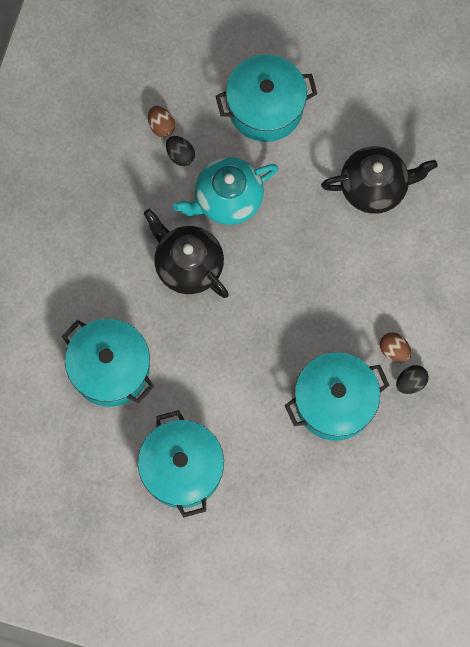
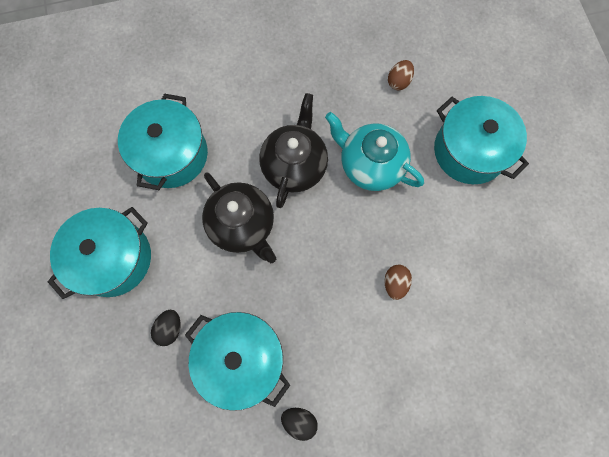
camera: 60 degrees right, 0 degrees up
(180, 155) = (384, 108): black egg -> black egg (170, 328)
(374, 187) = (462, 281): black teapot -> black teapot (242, 225)
(394, 350) = (321, 386): brown egg -> brown egg (395, 283)

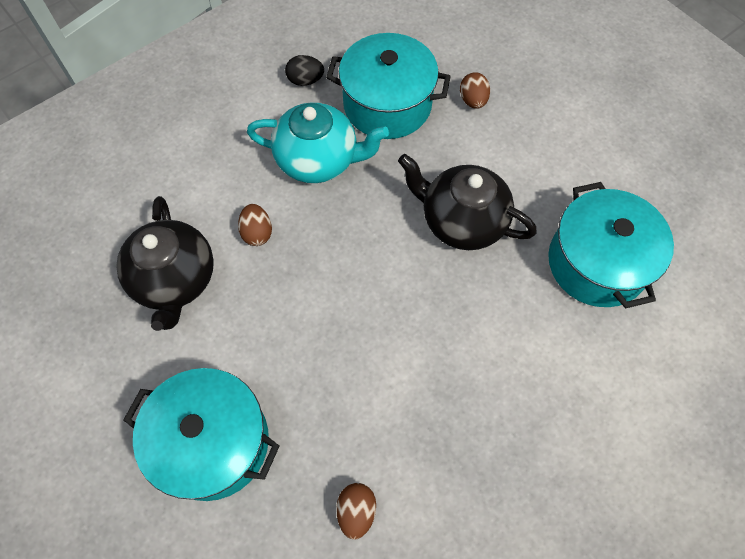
camera: 155 degrees right, 10 degrees down
(113, 258) = (574, 134): turquoise pot -> none
(170, 328) = (473, 100): black egg -> brown egg
(294, 165) = (441, 316): black teapot -> black teapot (175, 280)
(370, 165) = (344, 360): turquoise teapot -> turquoise teapot (318, 160)

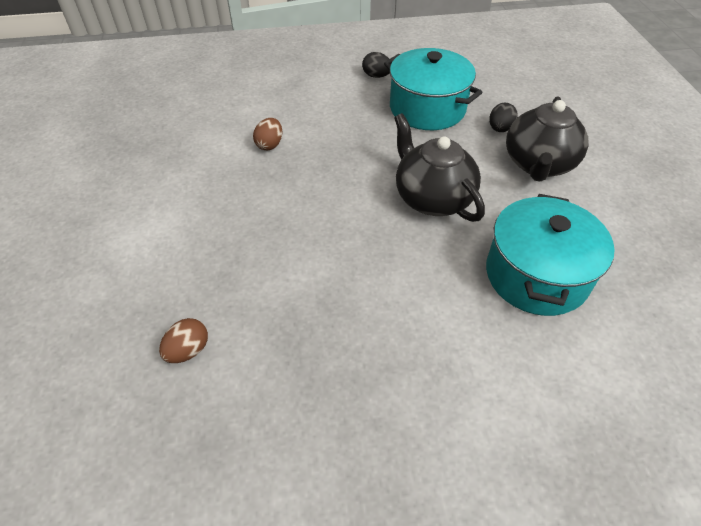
camera: 30 degrees right, 15 degrees down
(175, 280) = (191, 148): black teapot -> black teapot (538, 164)
(213, 442) = (129, 251): turquoise pot -> none
(318, 160) = (349, 121): turquoise teapot -> none
(473, 100) = (500, 129): brown egg -> black egg

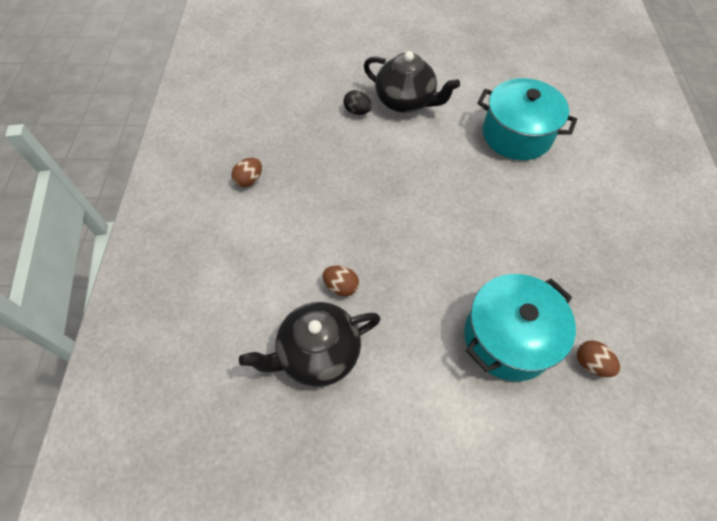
camera: 80 degrees left, 10 degrees up
(376, 76) = (249, 180): black egg -> brown egg
(427, 108) = (315, 152): turquoise pot -> turquoise pot (508, 338)
(432, 198) = (435, 174): black teapot -> black teapot (317, 353)

